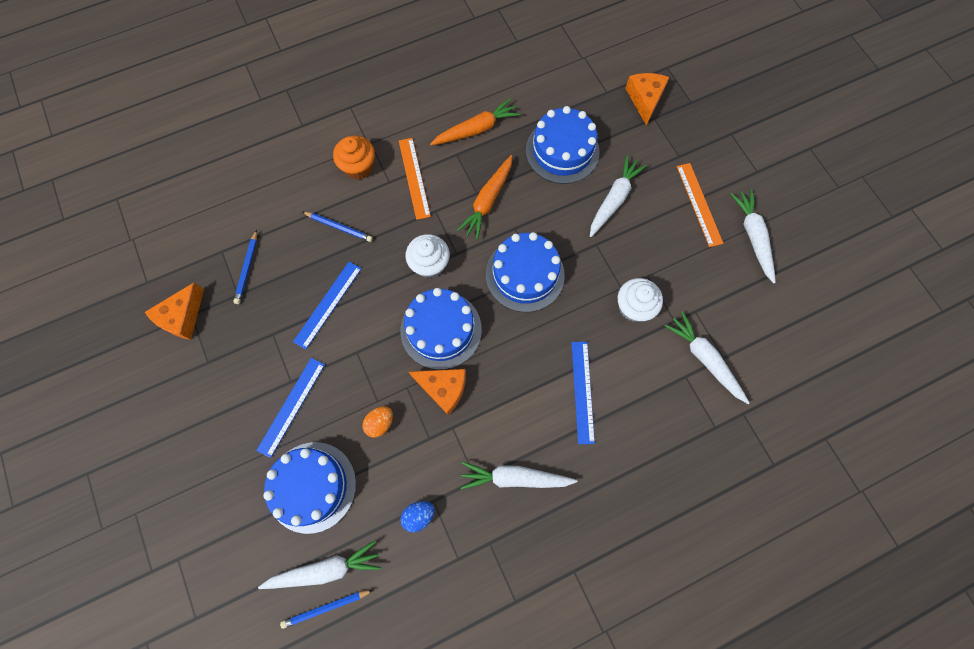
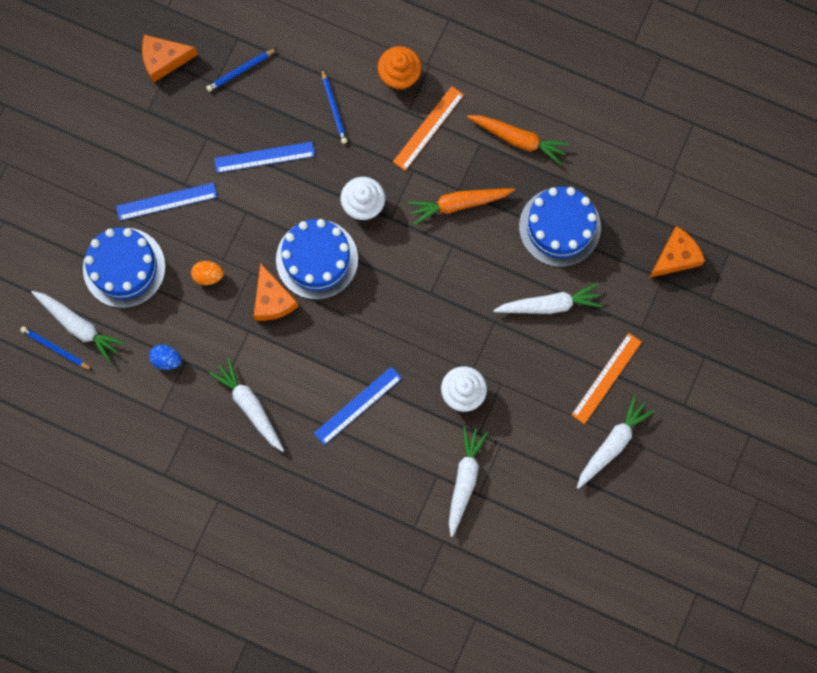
camera: 50 degrees right, 5 degrees up
(525, 274) = (418, 286): blue cake -> none

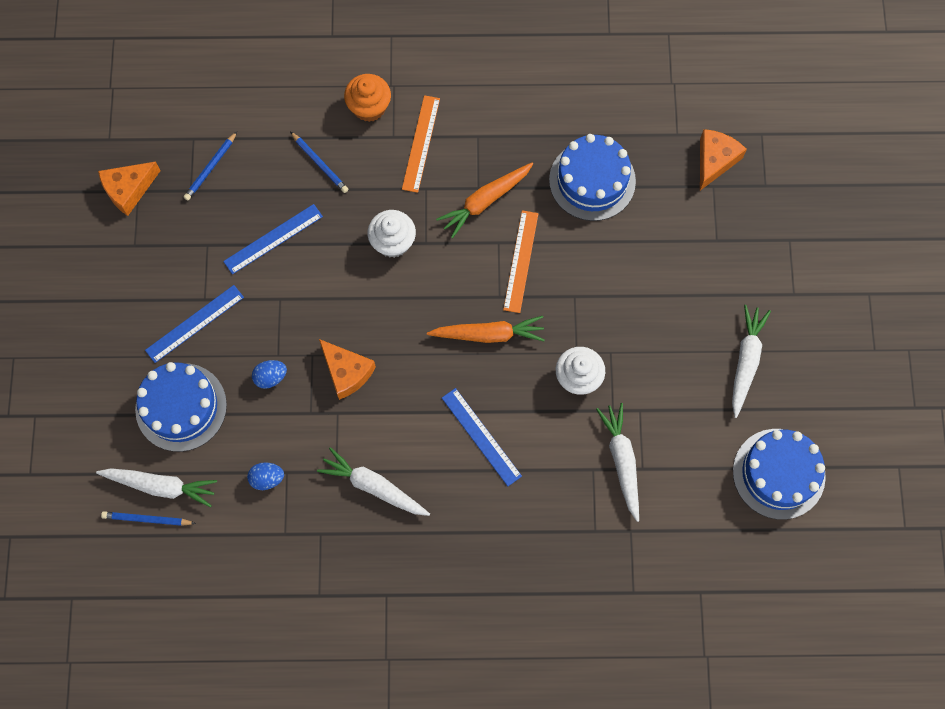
camera: 25 degrees left, 5 degrees down
(208, 276) = (270, 377): orange egg -> blue egg
(317, 259) = (372, 313): blue cake -> blue cake (778, 473)
(358, 405) = (481, 436): blue ruler -> blue ruler turned 60 degrees counterclockwise
(518, 139) = (512, 117): orange carrot -> orange carrot (488, 334)
(549, 305) = (619, 257): white carrot -> none
(606, 378) = (708, 301): orange ruler -> orange ruler (521, 261)

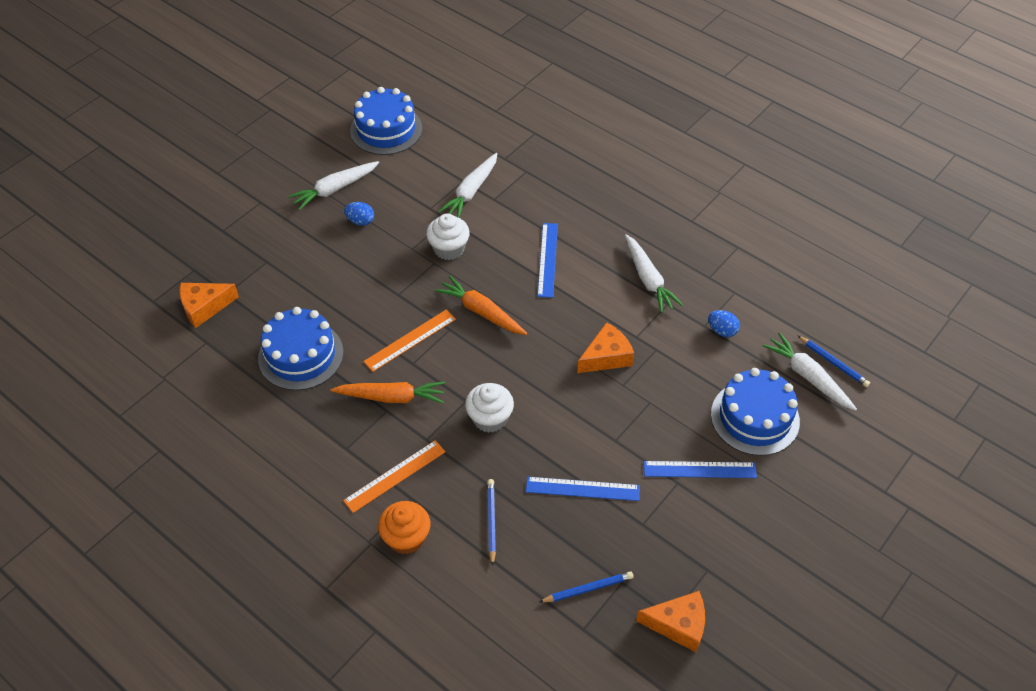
camera: 140 degrees left, 20 degrees down
(270, 377) = (667, 391): blue egg -> blue egg (360, 221)
(346, 372) = (606, 357): orange cheese -> orange cheese turned 60 degrees clockwise

